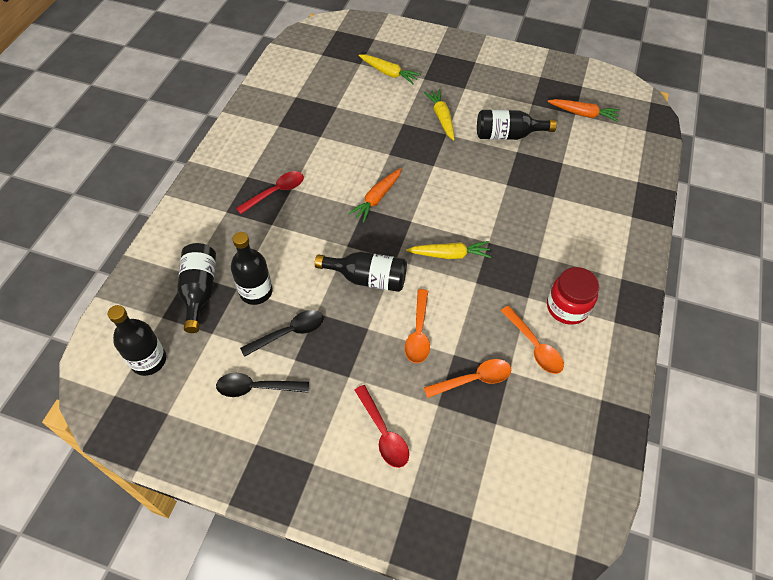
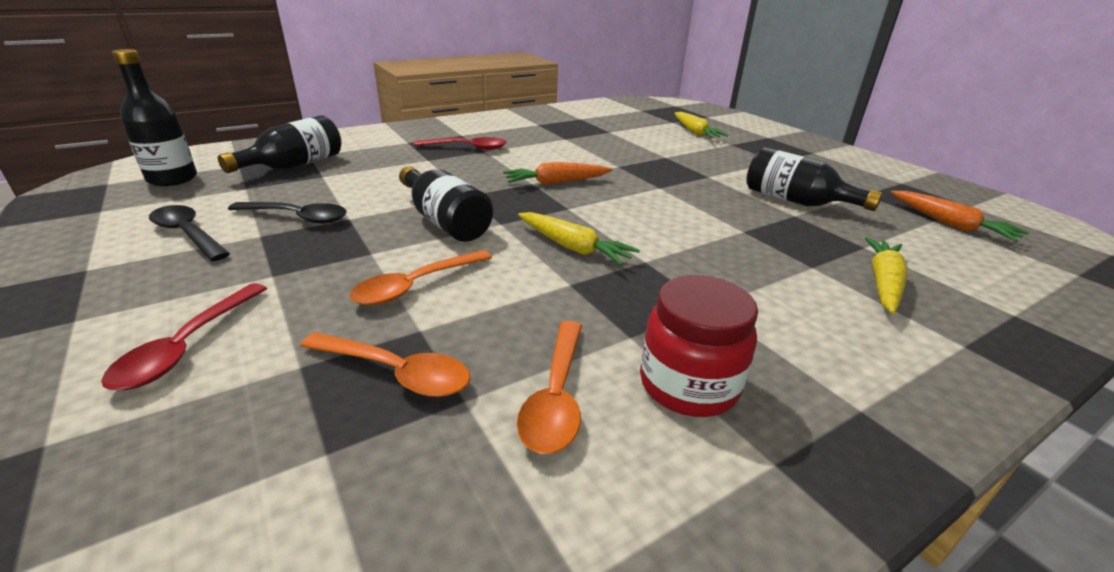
camera: 40 degrees right, 25 degrees down
(256, 291) = (331, 184): black bottle -> none
(441, 118) = (718, 167): yellow carrot -> yellow carrot (883, 283)

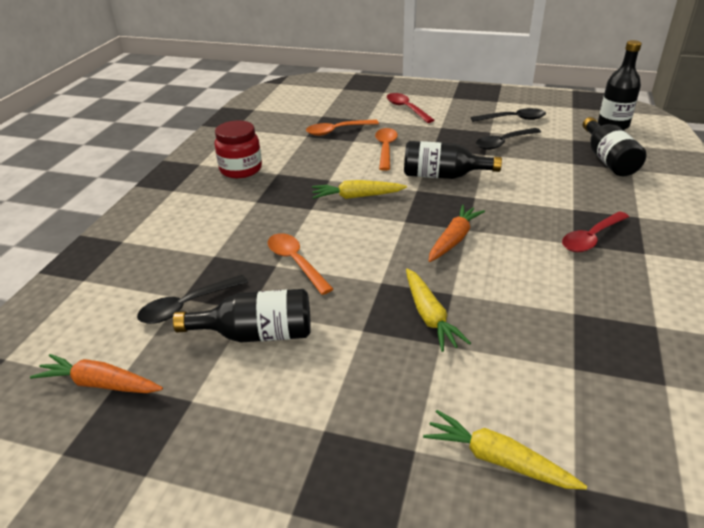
camera: 140 degrees right, 5 degrees up
(556, 397) = (281, 148): orange spoon -> orange spoon (295, 262)
(860, 239) = (187, 306): none -> black spoon
(883, 283) = (166, 265): yellow carrot -> yellow carrot (429, 316)

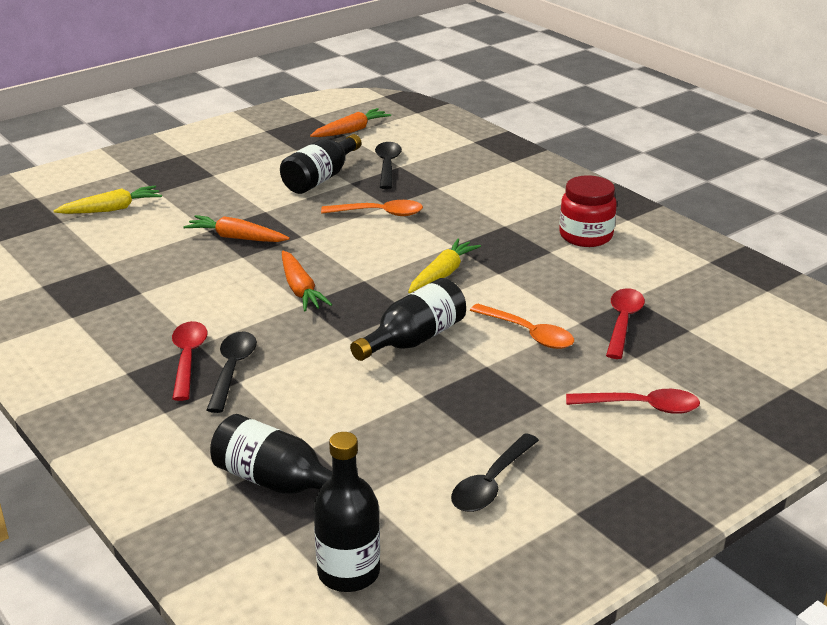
camera: 125 degrees right, 5 degrees down
(337, 131) = (623, 322): orange spoon -> red spoon
(429, 316) = (236, 238): yellow carrot -> orange carrot
(503, 143) = (432, 427): black spoon -> black spoon (232, 369)

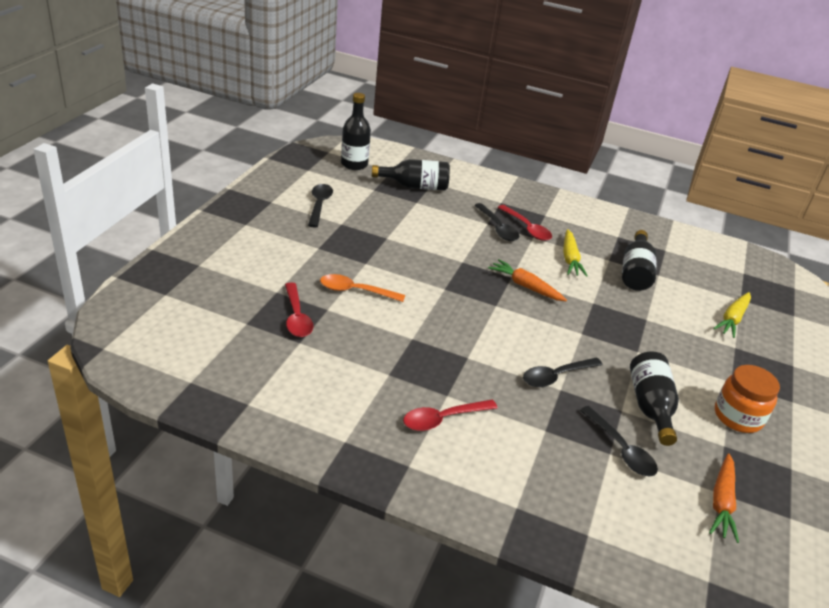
camera: 145 degrees right, 5 degrees up
(236, 238) = (619, 318): orange carrot -> none
(253, 158) = (738, 417): none -> orange jar
(379, 213) = (556, 376): orange spoon -> black spoon
(414, 339) = (422, 269): black bottle -> black bottle (635, 272)
(442, 274) = (450, 325): yellow carrot -> yellow carrot (570, 259)
(585, 236) = (371, 403): red jar -> none
(641, 407) = (259, 259): red spoon -> red spoon (443, 419)

